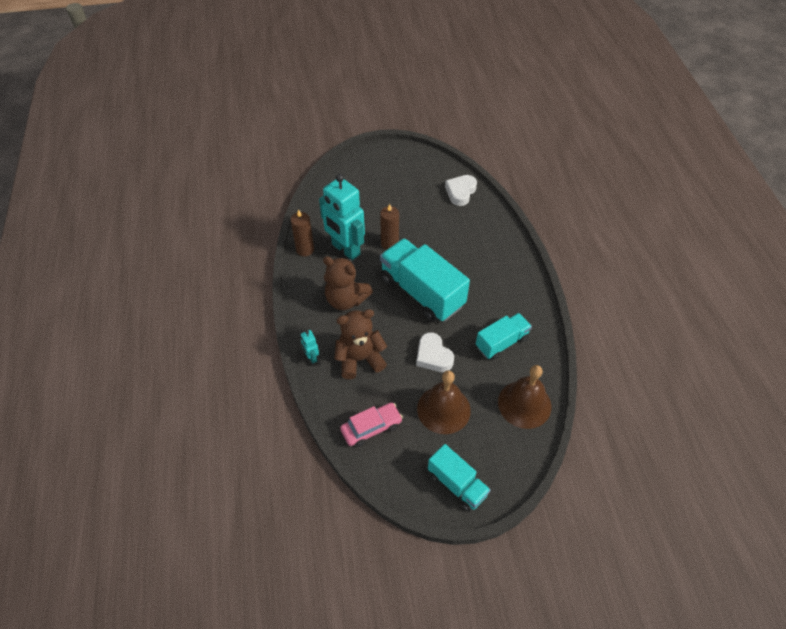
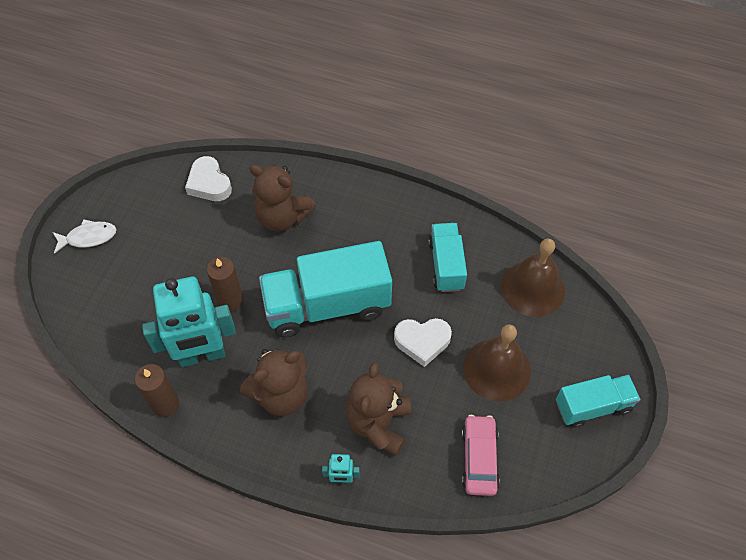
camera: 60 degrees left, 5 degrees up
(382, 161) = (88, 237): none -> white fish
(466, 238) = (282, 217): none -> brown teddy bear

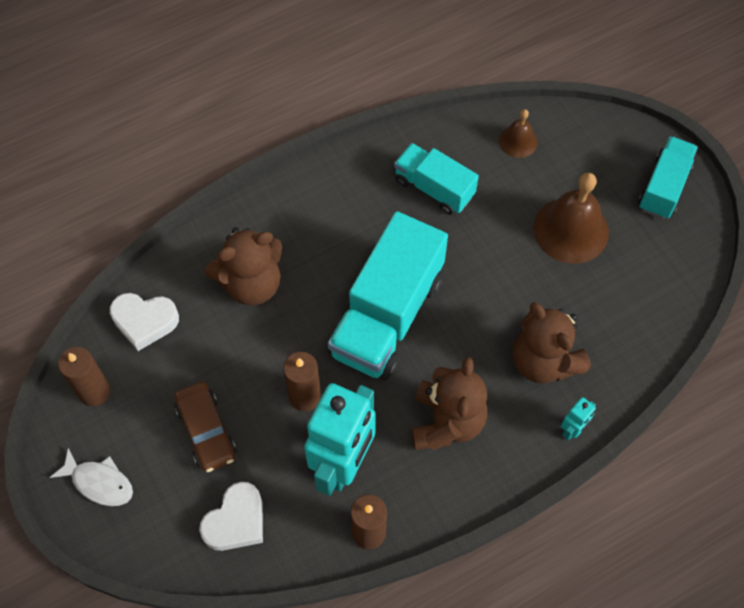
camera: 50 degrees left, 5 degrees up
(88, 237) = (99, 482): white fish -> white fish turned 90 degrees clockwise
(143, 193) = (94, 391): none -> brown candle
(164, 266) = (206, 431): none -> brown car
(422, 342) = (494, 266): white heart -> white heart (236, 521)
(479, 458) = (641, 307): pink car -> none
(532, 288) = (518, 141): brown bell -> brown bell, size x0.54

